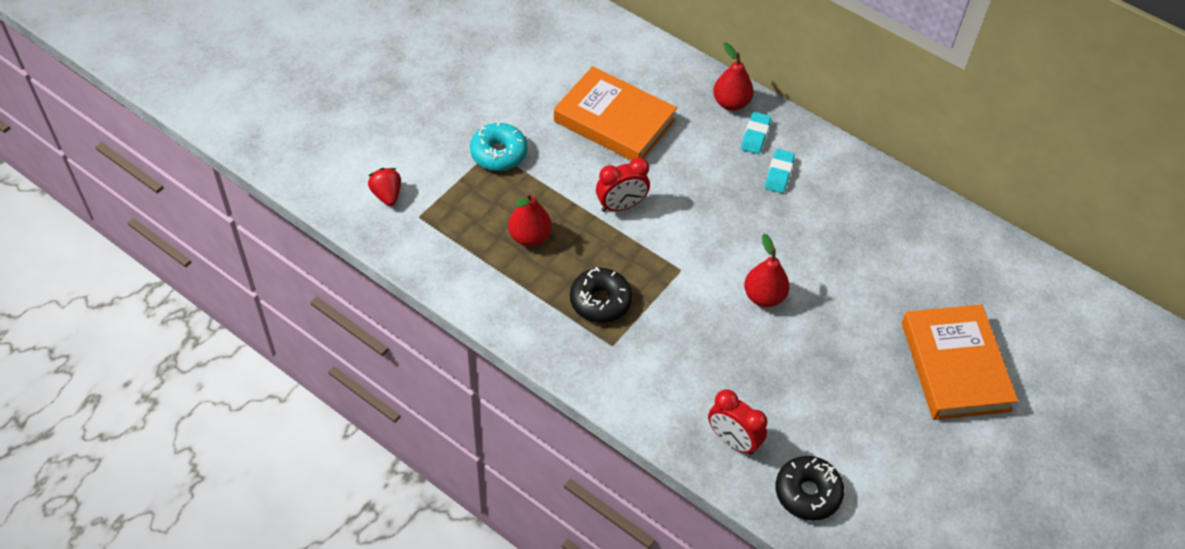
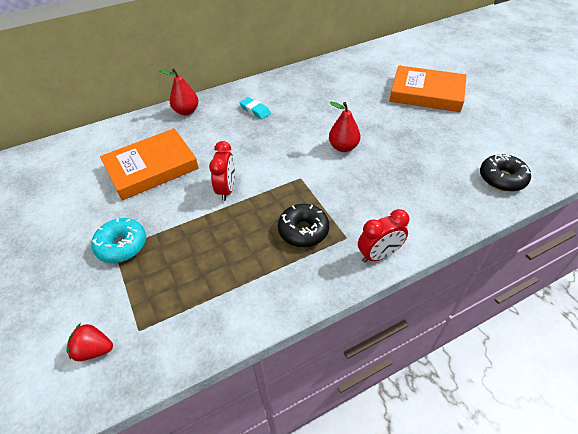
camera: 60 degrees left, 5 degrees down
(530, 237) = (217, 253): red pear -> none
(733, 441) = (452, 200): red clock -> red clock (379, 255)
(755, 136) = (219, 110): turquoise eraser -> none

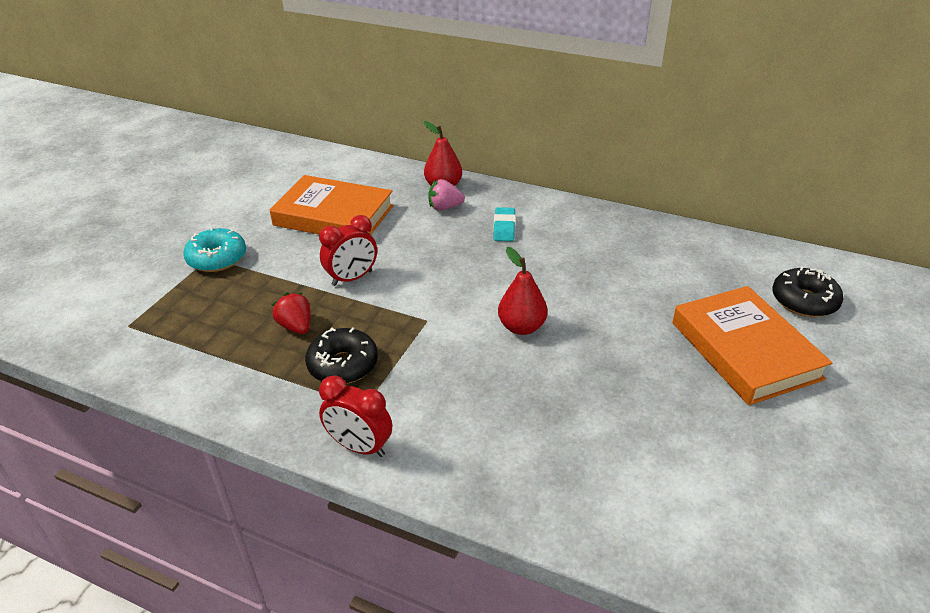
camera: 50 degrees right, 10 degrees down
(94, 349) = (91, 313): red strawberry -> red strawberry (296, 326)
(207, 121) = (445, 207): none -> pink strawberry
(502, 178) = (641, 517): black donut -> black donut (804, 301)

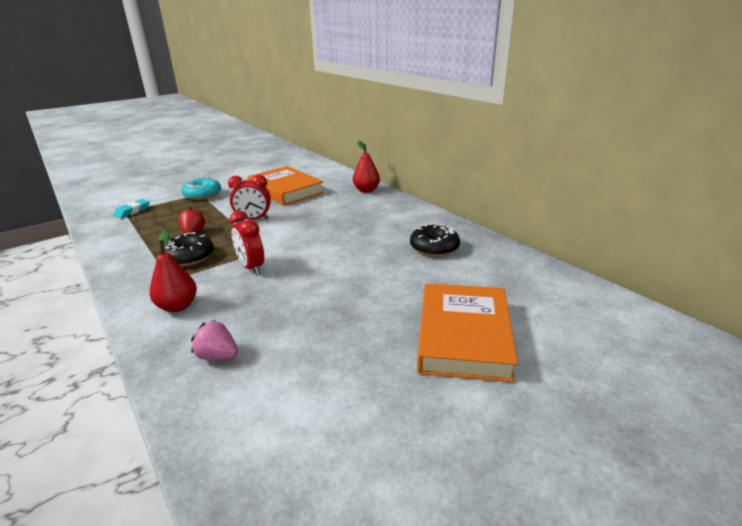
camera: 30 degrees right, 10 degrees down
(359, 447) = (137, 299): red clock -> red clock (251, 267)
(445, 207) = (353, 200): pink strawberry -> pink strawberry (218, 356)
(504, 228) = (376, 217): turquoise eraser -> turquoise eraser (132, 211)
(521, 327) = (314, 270): red pear -> red pear (177, 306)
(804, 301) = (562, 320): black donut -> black donut (434, 248)

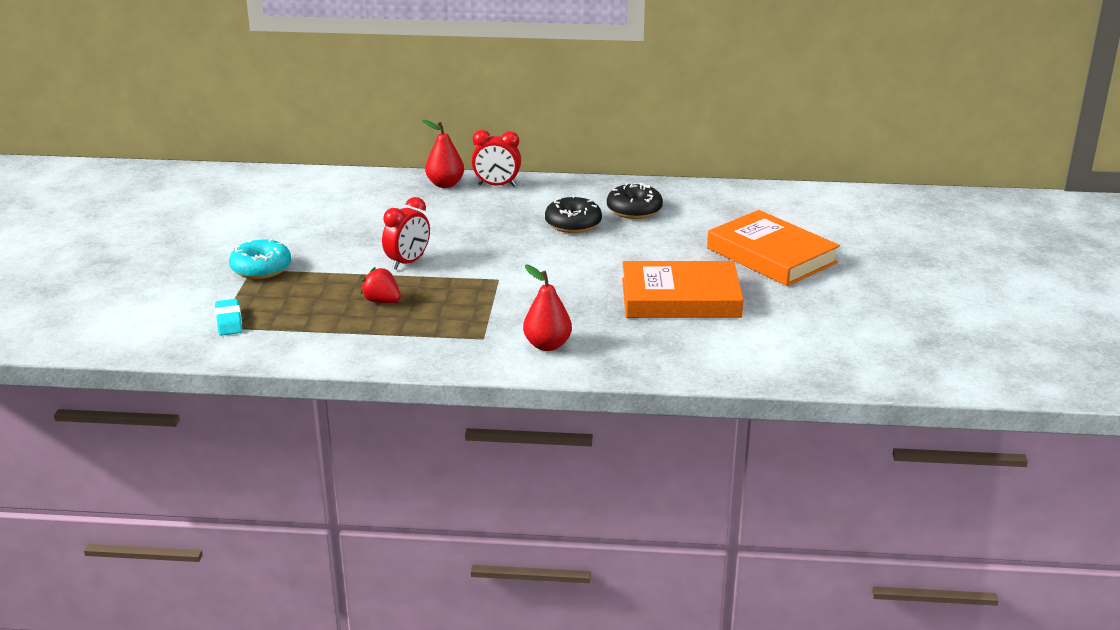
camera: 50 degrees left, 0 degrees up
(189, 257) = (445, 318): black donut -> black donut (573, 224)
(218, 356) = (659, 346): pink strawberry -> none
(251, 267) = (527, 295): red clock -> red clock (497, 185)
(286, 190) = (352, 221): orange book -> orange book (680, 298)

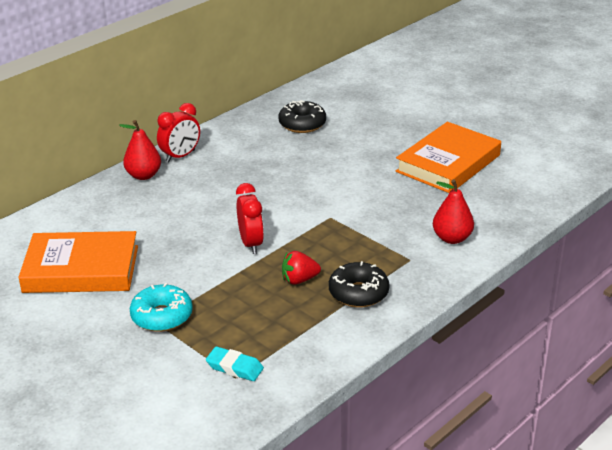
camera: 50 degrees left, 5 degrees up
(573, 224) = (289, 154): black donut -> black donut (358, 293)
(771, 255) = (432, 109): orange book -> orange book (81, 269)

